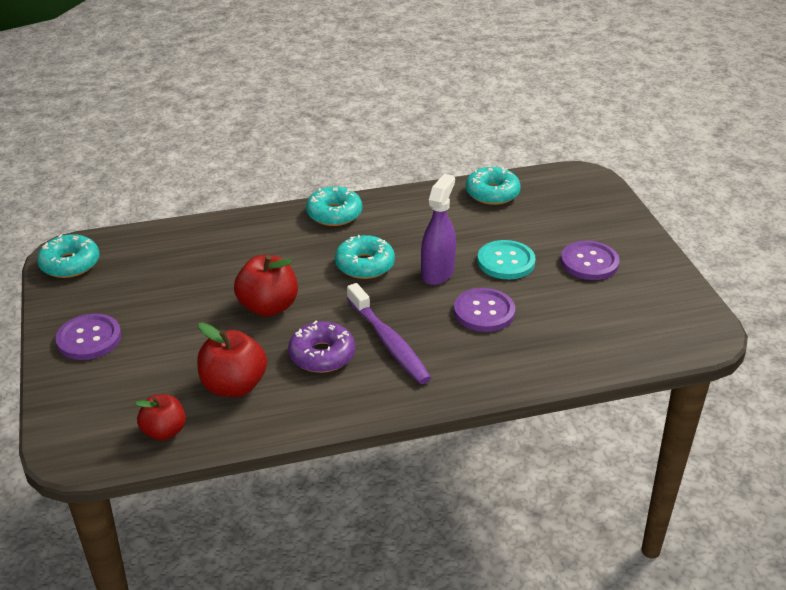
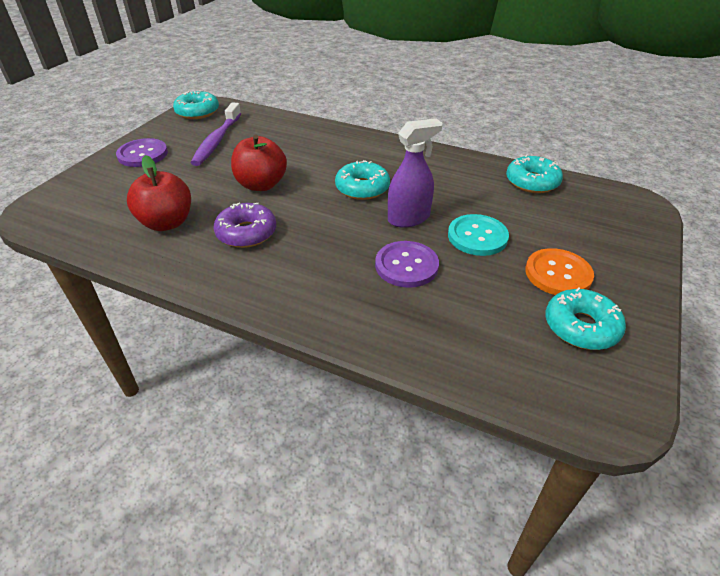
camera: 40 degrees right, 5 degrees up
(164, 431) = (90, 228): red apple -> none
(334, 214) = (388, 147): turquoise donut -> turquoise donut (581, 327)
(389, 342) = (303, 249): purple toothbrush -> purple toothbrush (217, 141)
(589, 262) = (558, 274): purple button -> orange button

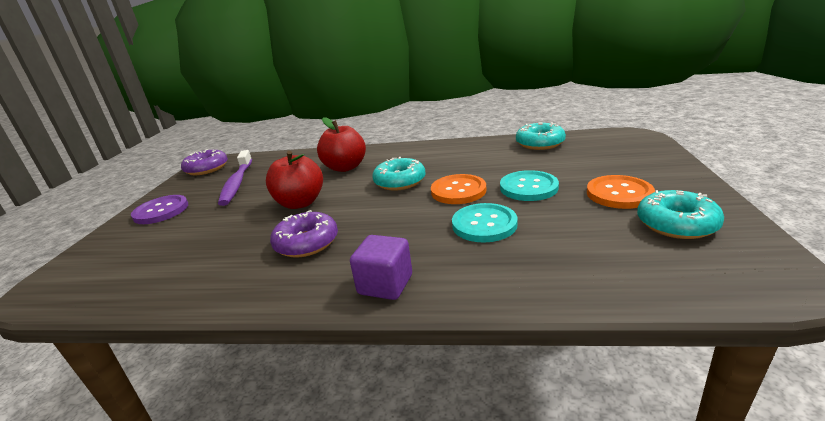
camera: 15 degrees left, 15 degrees down
(167, 223) = (213, 258): red apple -> red apple (345, 167)
(197, 112) = (207, 169): turquoise donut -> purple donut
(288, 298) = (385, 284): none -> purple cube
(406, 266) = (484, 224): purple button -> turquoise button
(409, 218) = (458, 191): purple spray bottle -> orange button

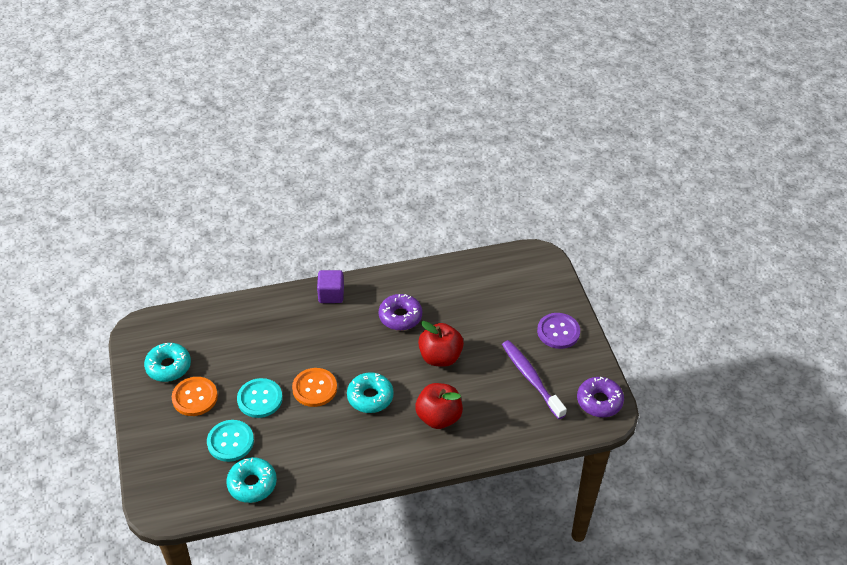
camera: 155 degrees right, 20 degrees up
(484, 224) = (287, 350): turquoise button -> turquoise button (230, 441)

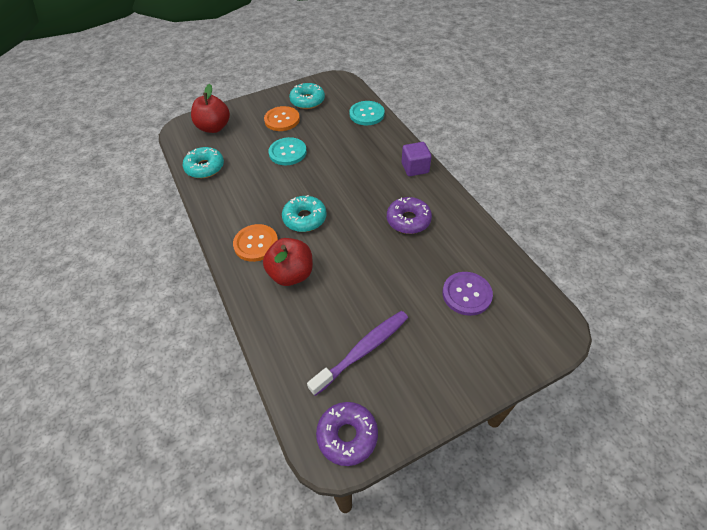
camera: 80 degrees right, 5 degrees up
(230, 441) = (243, 147): turquoise button -> turquoise button (367, 114)
(314, 388) = (306, 181): orange button -> orange button (256, 244)
(440, 357) = (367, 261): red apple -> red apple (214, 127)
(558, 332) = (444, 370): purple button -> purple button (466, 294)

